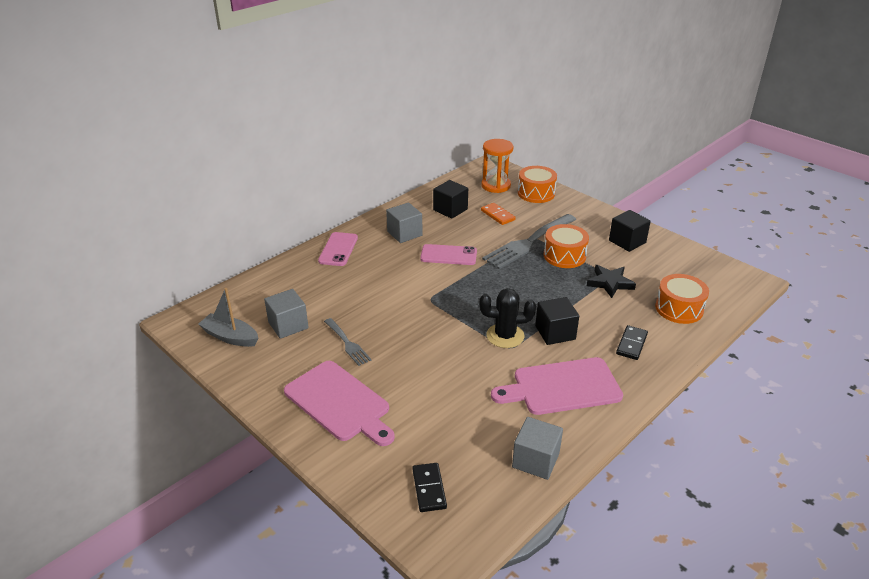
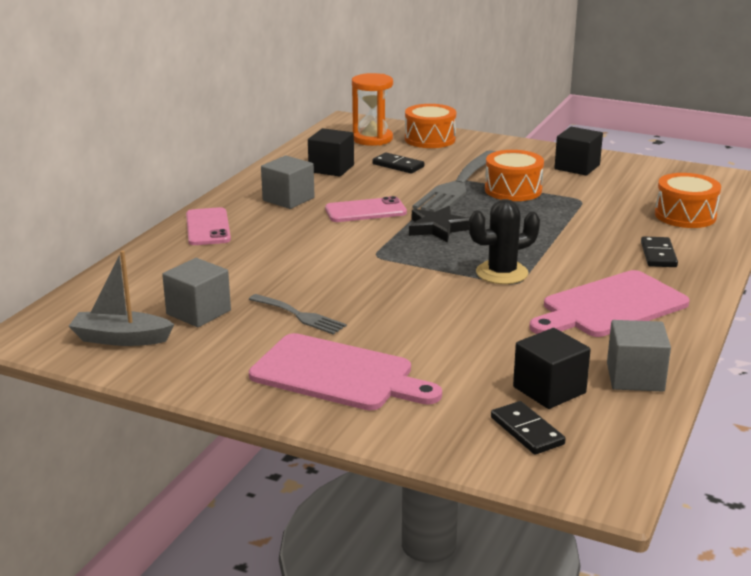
camera: 20 degrees left, 10 degrees down
(497, 215) = (398, 165): orange domino -> black domino
(555, 332) = (560, 260): black cube -> black cube (549, 390)
(610, 283) = (588, 206): black star -> black star (437, 228)

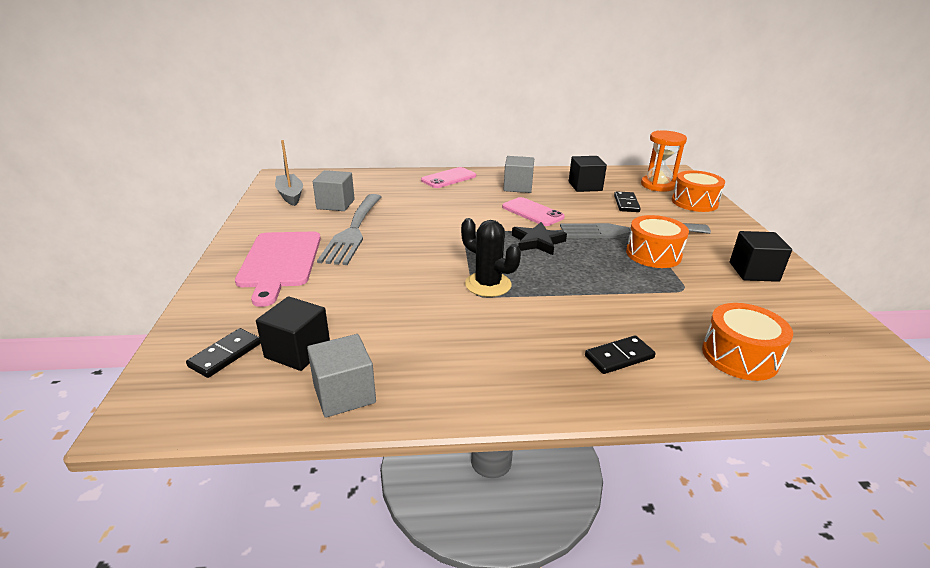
camera: 60 degrees right, 5 degrees up
(300, 316) = (353, 231): grey fork -> grey fork, size x1.87
(610, 306) = (476, 351): pink cutting board -> none

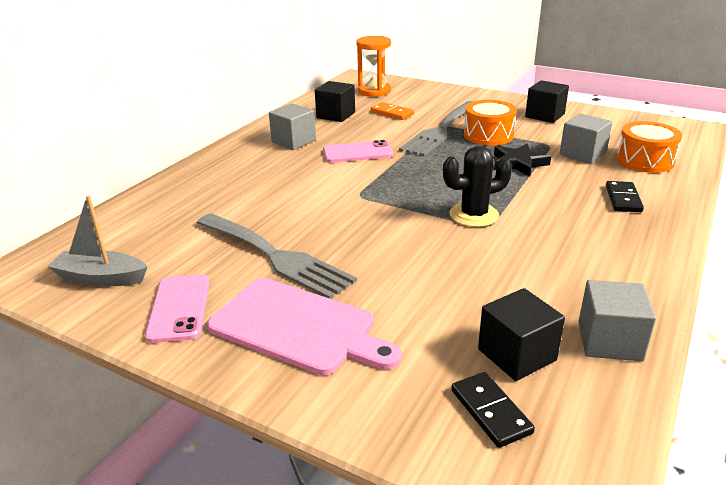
camera: 55 degrees left, 0 degrees up
(335, 204) = (183, 251): grey cube -> grey cube (582, 154)
(448, 178) = (218, 166): pink phone -> pink phone (179, 308)
(537, 242) = (418, 169): black star -> black star (518, 163)
(626, 204) = (392, 113): black domino -> orange domino
(694, 202) = (421, 91): orange drum -> none

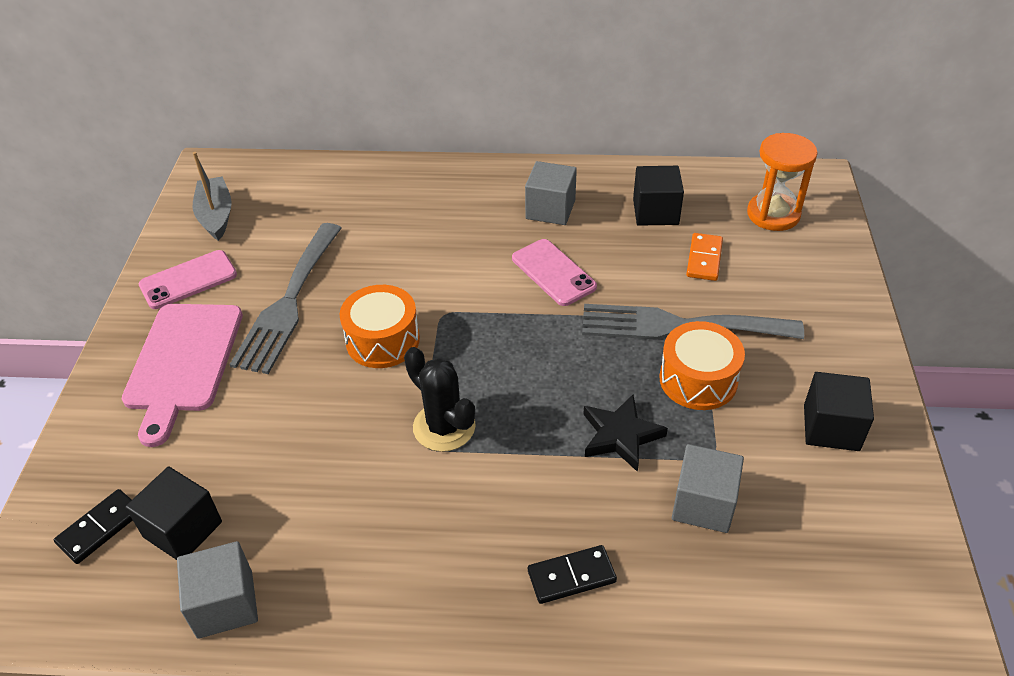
camera: 65 degrees right, 15 degrees up
(645, 160) = (730, 590): orange drum -> orange drum (382, 340)

